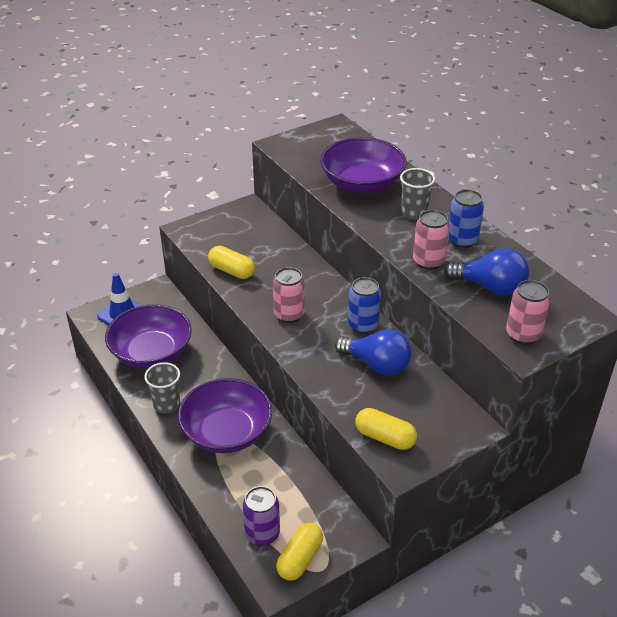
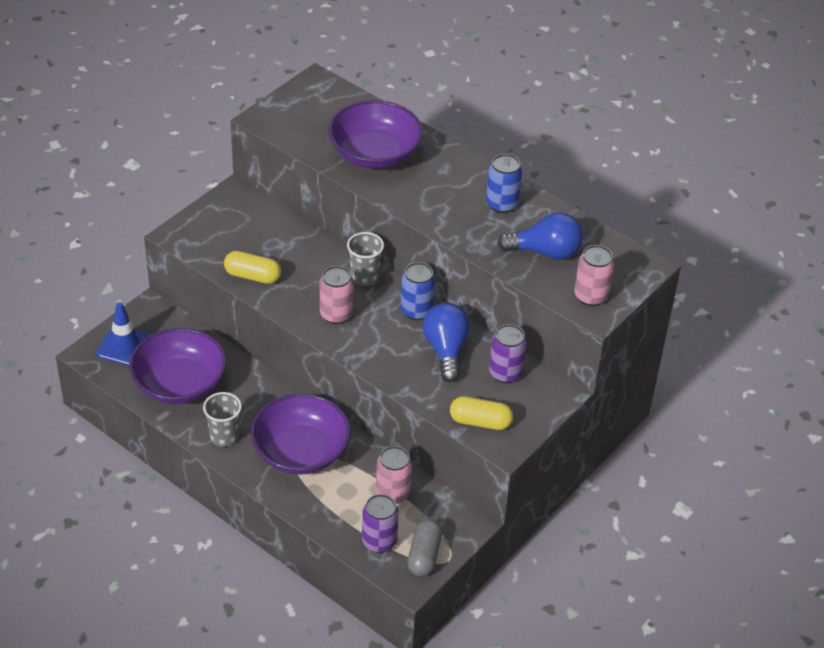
camera: 20 degrees left, 5 degrees up
(300, 559) = (424, 555): yellow capsule -> grey capsule
(377, 364) = (446, 350): blue light bulb -> blue light bulb turned 105 degrees counterclockwise
(414, 213) = (442, 181): grey cup -> grey cup (364, 277)
(426, 397) = (505, 373): none -> purple can
(428, 261) = (477, 235): pink can -> pink can (392, 493)

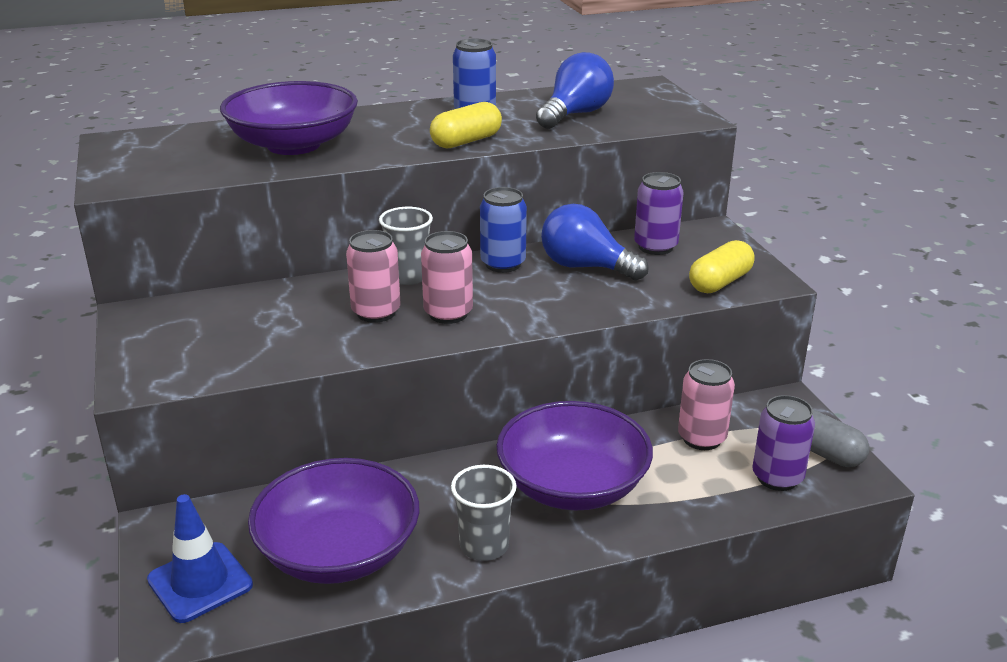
camera: 55 degrees left, 15 degrees down
(253, 276) = (303, 349): yellow capsule -> yellow capsule (466, 141)
(591, 296) = (666, 114): pink can -> pink can (376, 312)

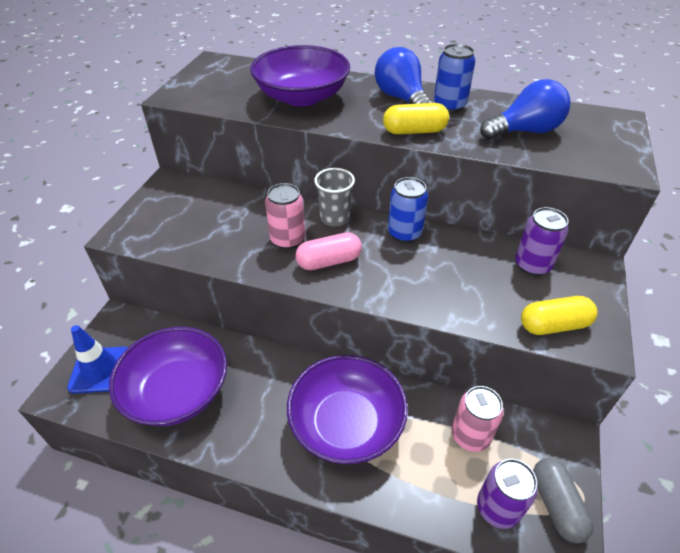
camera: 35 degrees right, 15 degrees up
(448, 313) = (329, 261): pink can -> pink capsule
(484, 546) = (253, 439): grey cup -> none
(585, 267) = (460, 262): blue light bulb -> blue light bulb (401, 98)

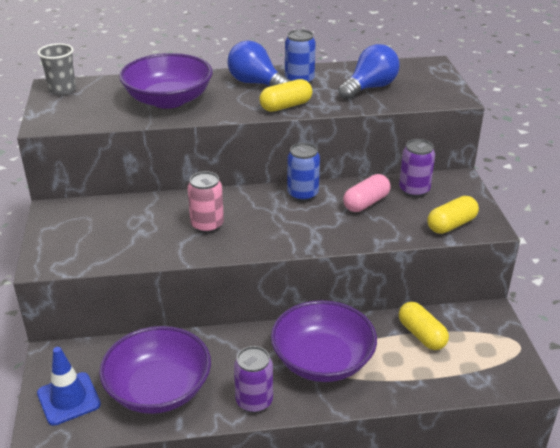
camera: 25 degrees left, 10 degrees down
(329, 261) = (255, 231): pink capsule -> pink capsule (366, 203)
(334, 218) = (236, 198): grey cup -> grey cup (62, 90)
(470, 436) = (421, 335): pink can -> yellow capsule
(497, 508) = (466, 372): purple can -> purple can (254, 401)
(556, 505) = (504, 355): grey capsule -> none

